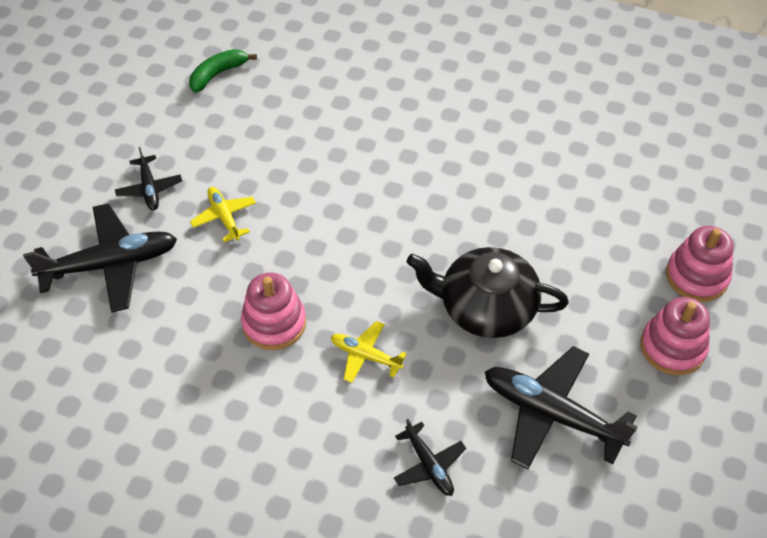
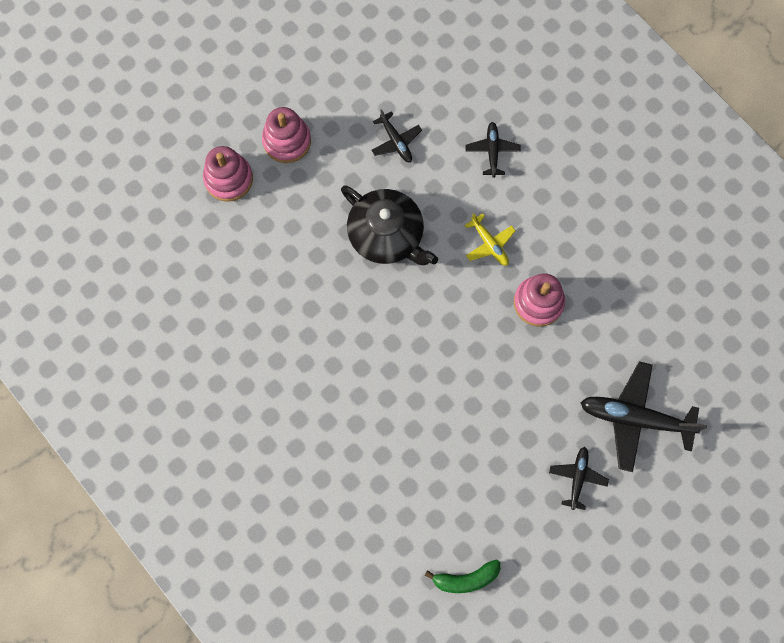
camera: 150 degrees left, 20 degrees up
(224, 217) = (531, 415): yellow plane -> none
(551, 413) = (396, 141): black plane -> black plane, size x0.53

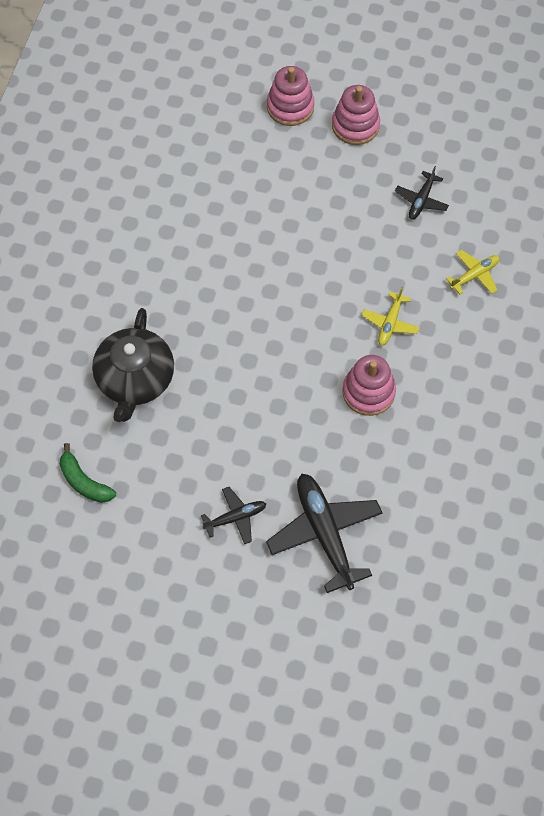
camera: 55 degrees right, 10 degrees down
(387, 235) = (334, 243): black teapot -> black teapot (135, 379)
(492, 151) = (474, 275): black plane -> yellow plane

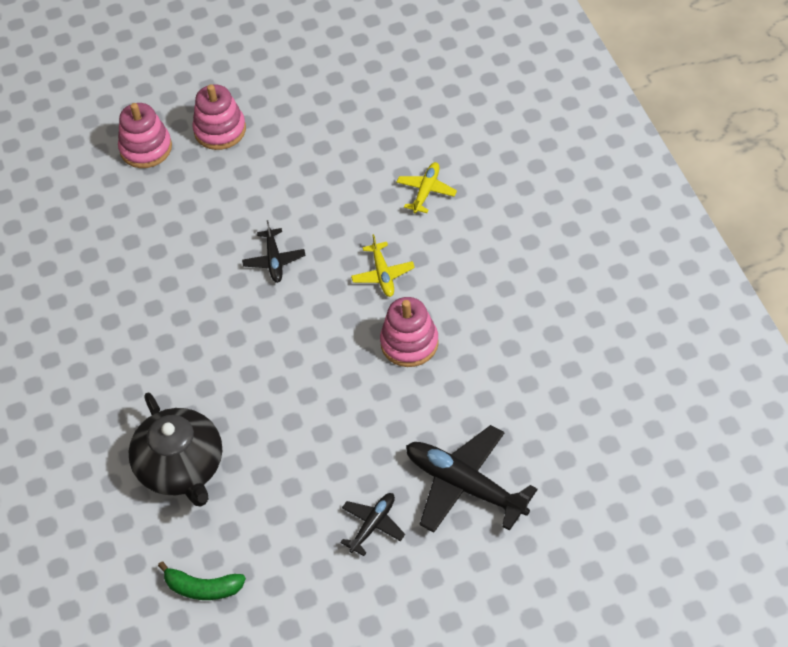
camera: 30 degrees left, 10 degrees down
(421, 200) = (330, 158): black plane -> black plane (274, 260)

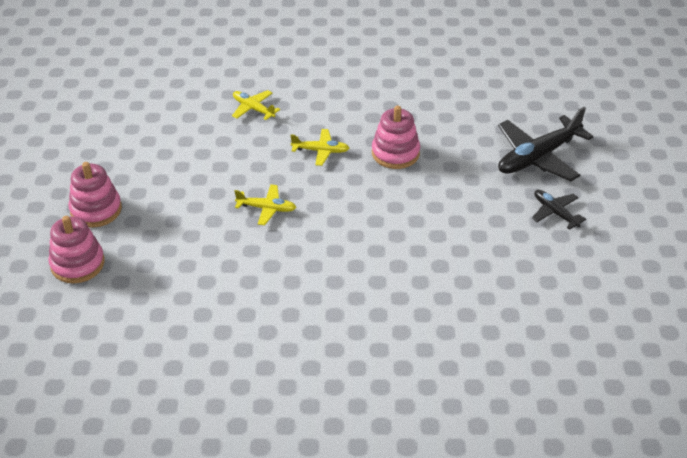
camera: 75 degrees left, 10 degrees down
(181, 467) = (453, 314): black teapot -> none
(202, 588) = (580, 326): green banana -> none
(274, 260) = (267, 208): black plane -> yellow plane

